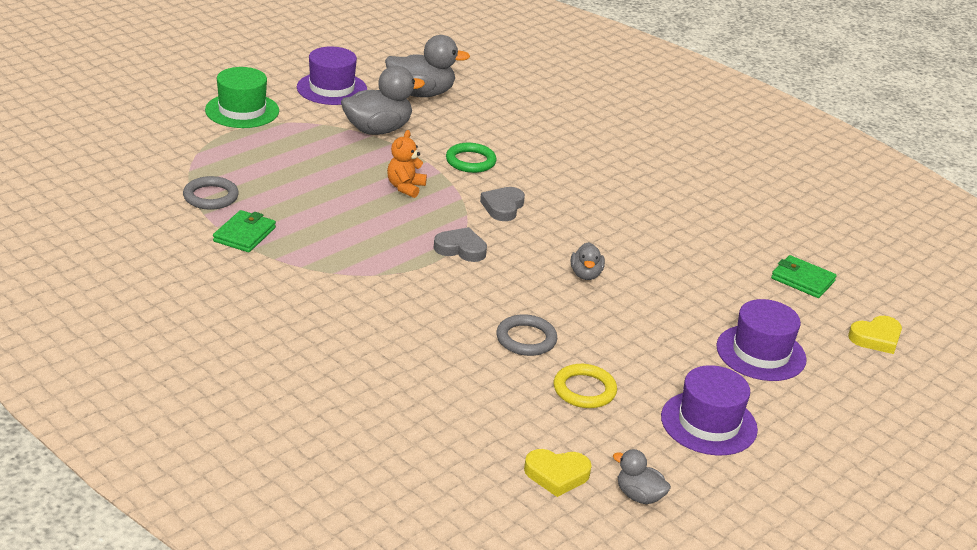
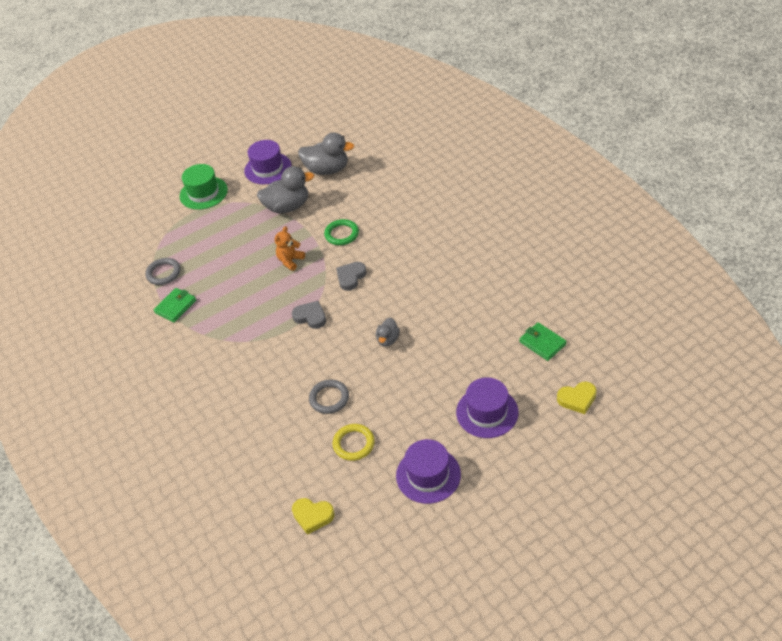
camera: 20 degrees right, 15 degrees up
(639, 496) = (360, 536): grey duck -> none

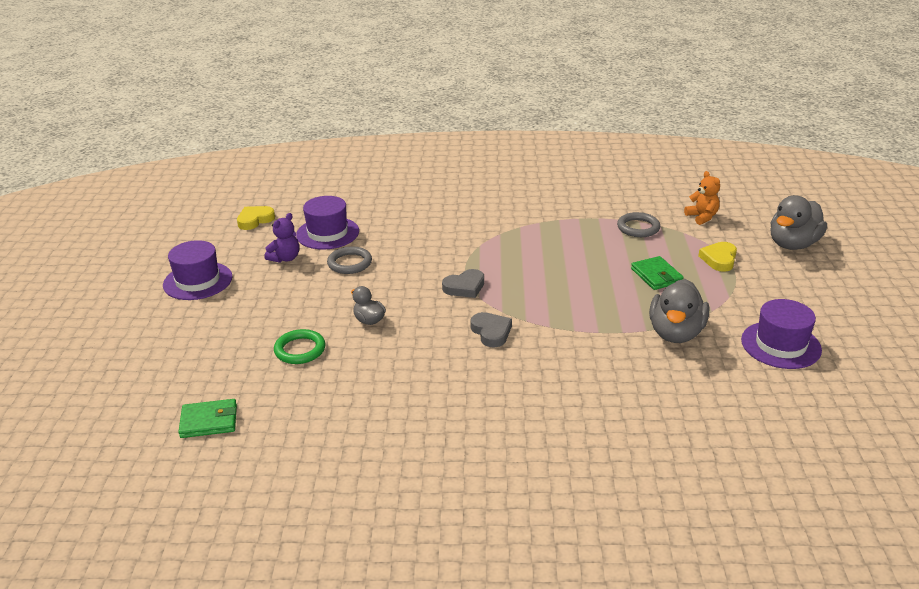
camera: 120 degrees right, 15 degrees down
(176, 306) = (577, 222): green wallet -> green wallet (656, 276)
(203, 193) = (767, 284): green hat -> none
(290, 261) = (569, 303): orange teddy bear -> orange teddy bear (702, 217)
(327, 170) = (731, 393): grey duck -> grey duck (793, 244)
(341, 234) = (575, 354): green ring -> green ring (300, 350)
(354, 444) = (285, 258): yellow ring -> purple teddy bear
(487, 412) = (198, 339): purple hat -> purple hat (327, 233)
(577, 399) = (115, 404): yellow heart -> yellow heart (719, 259)

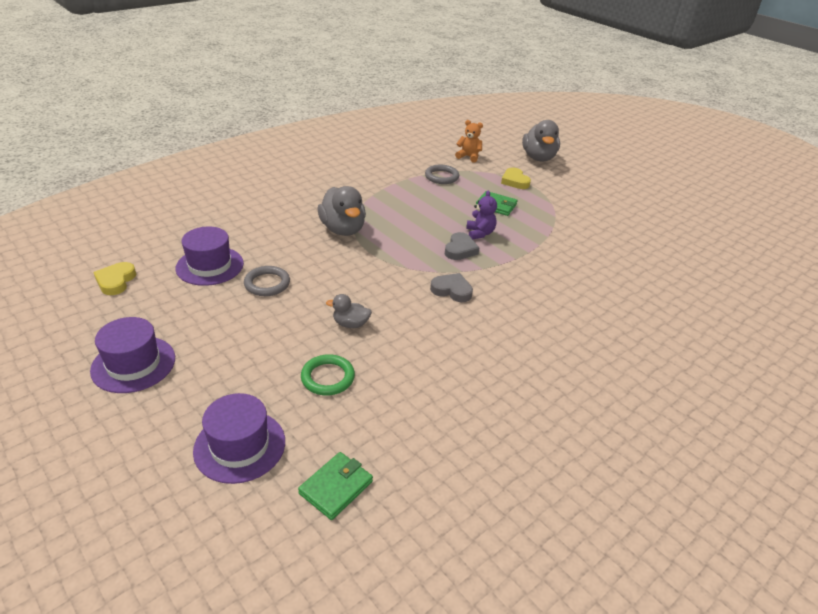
camera: 45 degrees left, 5 degrees up
(285, 258) = (199, 304): purple teddy bear -> purple teddy bear (480, 233)
(465, 287) = (387, 265): grey heart -> grey heart (460, 249)
(676, 333) = (557, 239): grey duck -> grey duck (343, 229)
(780, 345) = (615, 222): purple hat -> purple hat (240, 446)

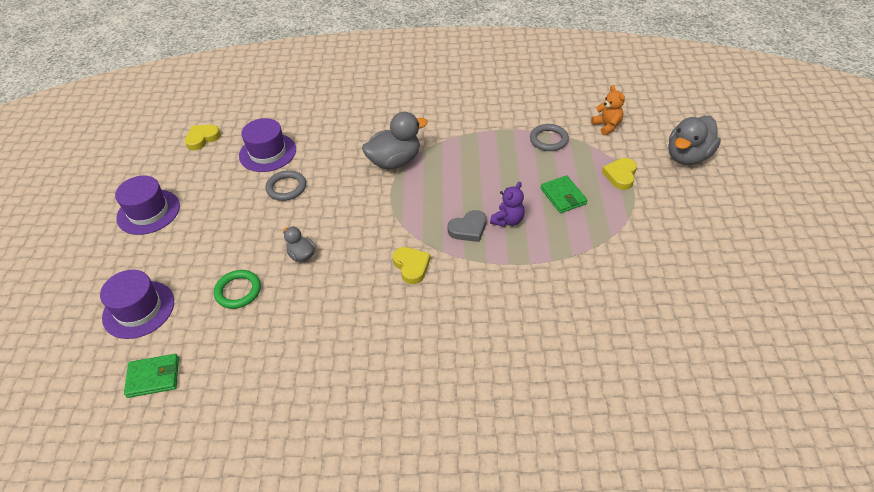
camera: 45 degrees right, 10 degrees up
(343, 229) = (395, 161): grey duck -> grey duck turned 135 degrees counterclockwise
(452, 290) = (411, 266): grey heart -> yellow heart

